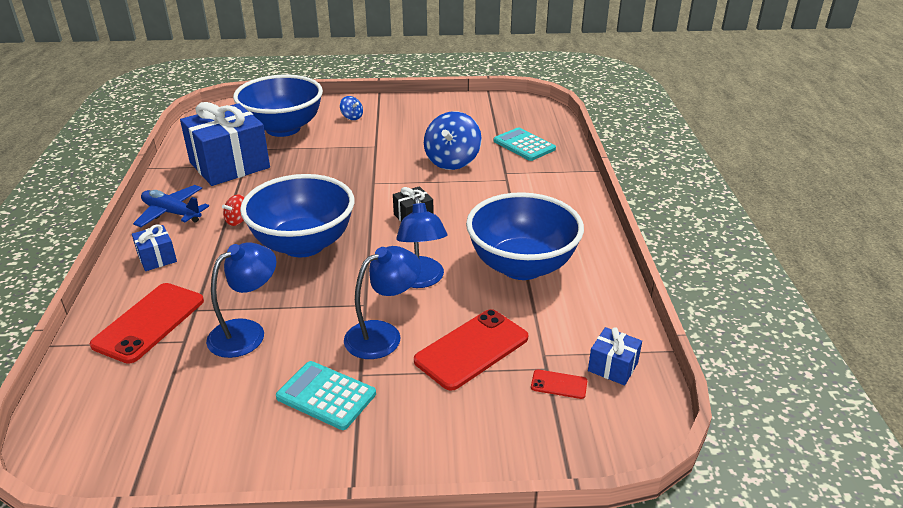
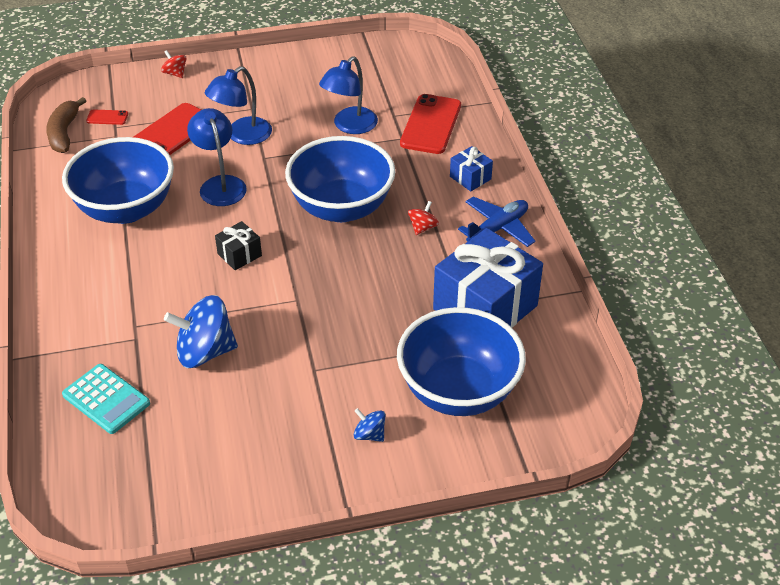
camera: 170 degrees right, 10 degrees up
(172, 213) = (497, 228): blue plane -> blue plane turned 60 degrees counterclockwise
(326, 396) = (271, 94): turquoise calculator -> none
(452, 161) = (205, 352): blue spinning top -> blue spinning top turned 105 degrees counterclockwise
(462, 455) = (175, 73): none -> red spinning top
(612, 367) = (64, 133): blue gift -> brown banana

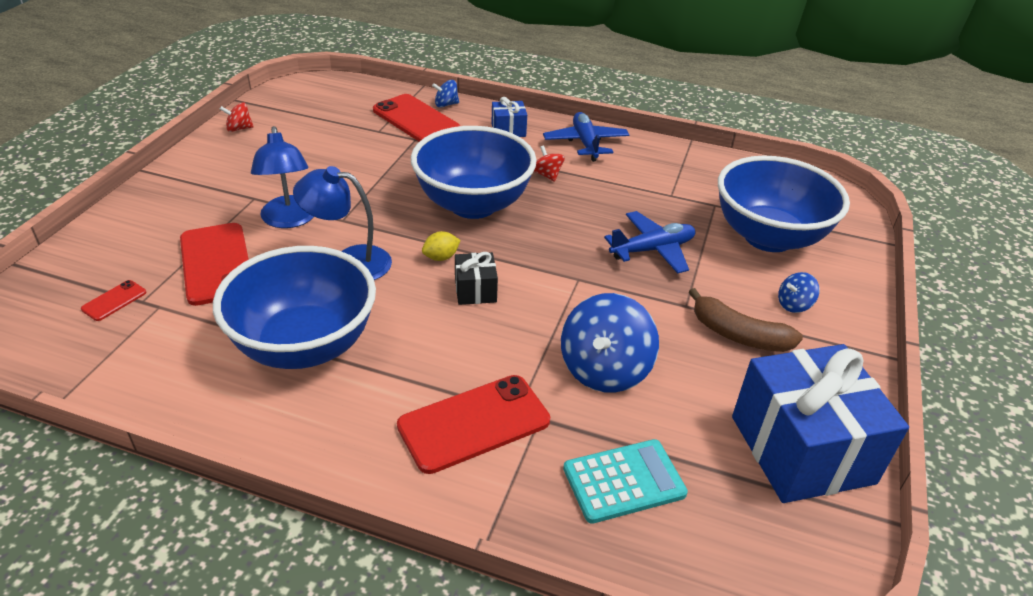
camera: 60 degrees left, 5 degrees down
(64, 133) = (89, 347): brown banana -> brown banana (738, 335)
(110, 311) = (474, 423): none -> red phone
(175, 73) = (115, 223): red spinning top -> red spinning top (239, 129)
(262, 222) = (441, 257): none -> yellow lemon
(350, 126) = (362, 157): blue lamp -> none
(372, 326) = (652, 250): none -> blue plane
(472, 128) = (446, 104): none -> blue spinning top
(485, 307) = (676, 185): blue gift -> blue gift (802, 449)

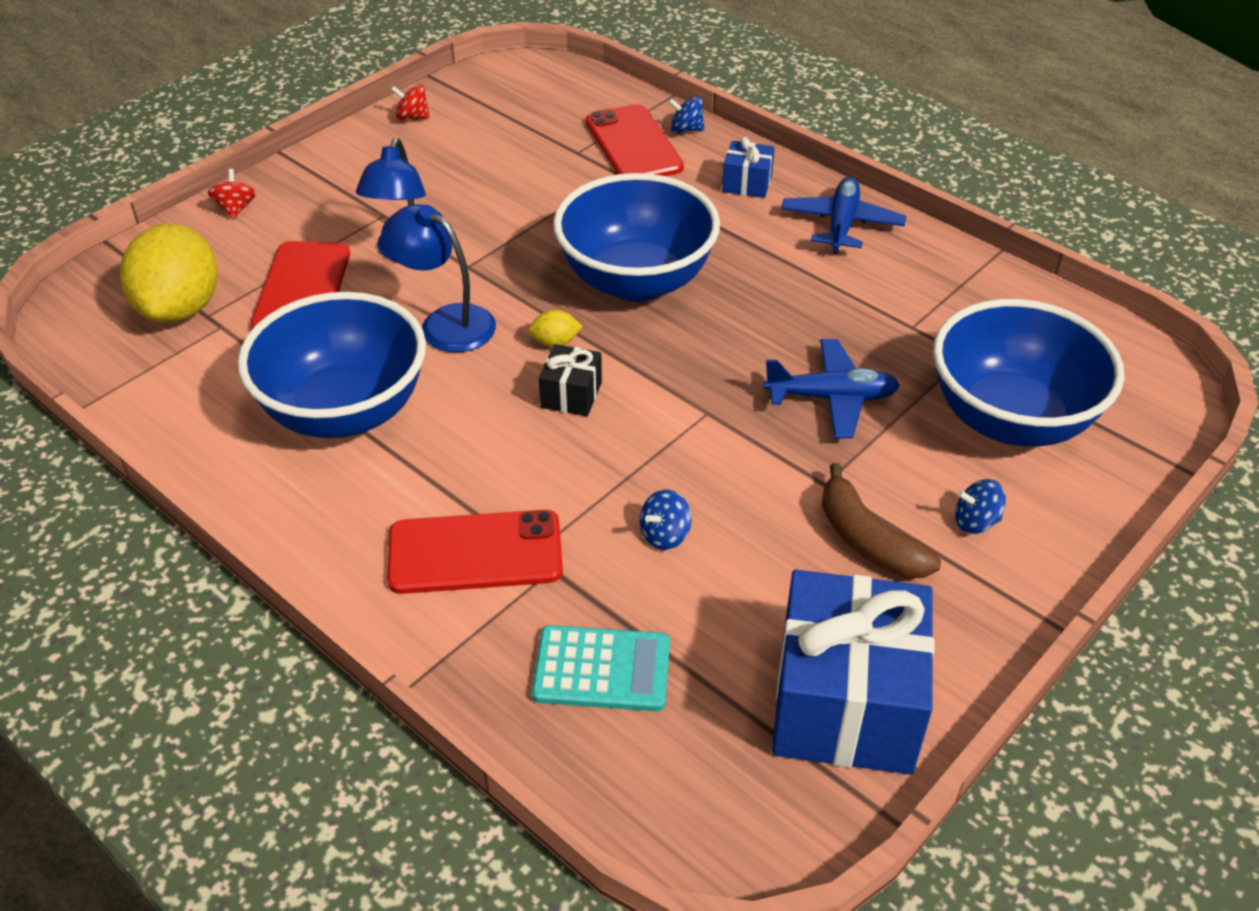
camera: 25 degrees right, 5 degrees up
(114, 301) = (180, 308): red phone -> yellow lemon
(547, 175) = (758, 260): red spinning top -> red spinning top (236, 208)
(604, 369) = (665, 535): blue spinning top -> blue spinning top, size x0.48

